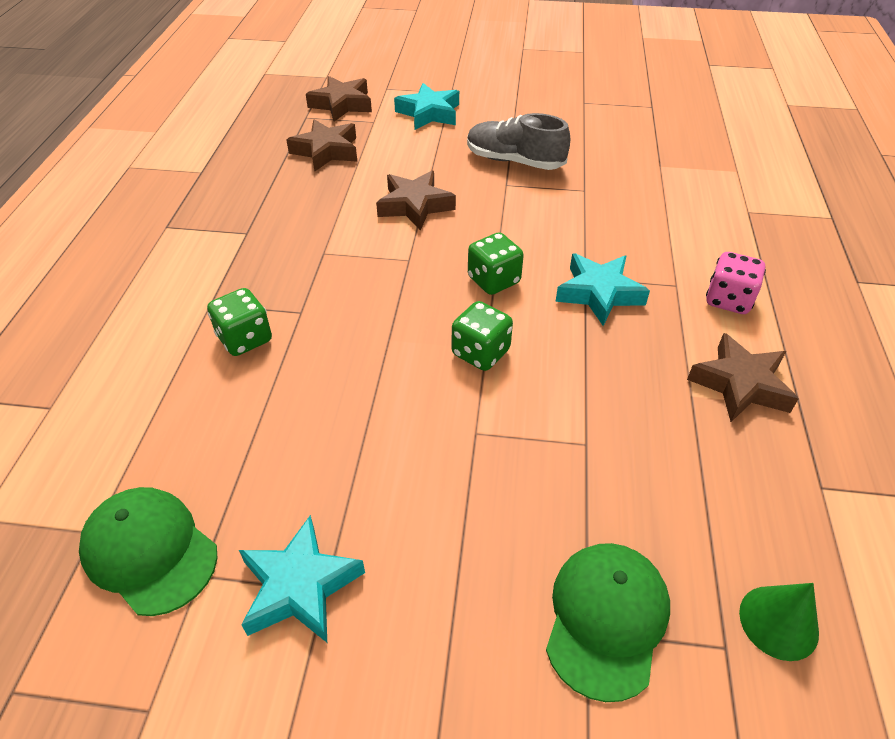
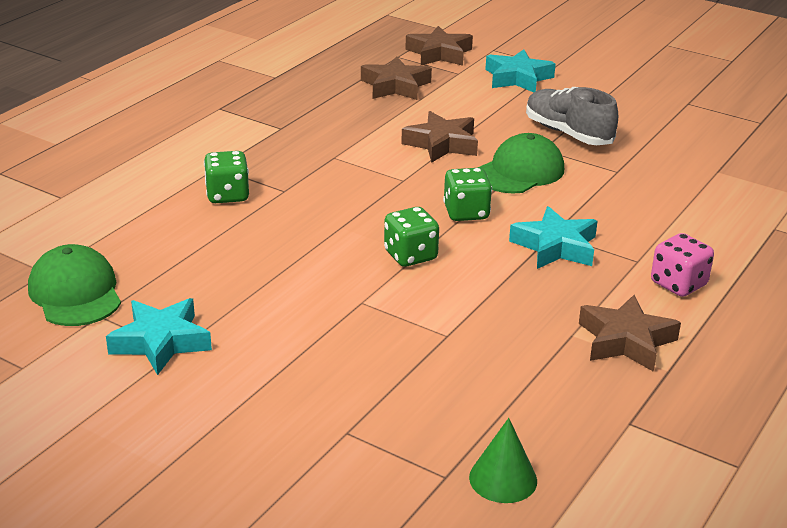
camera: 25 degrees right, 15 degrees down
(606, 619) = (367, 431): green cap -> green cap (520, 171)

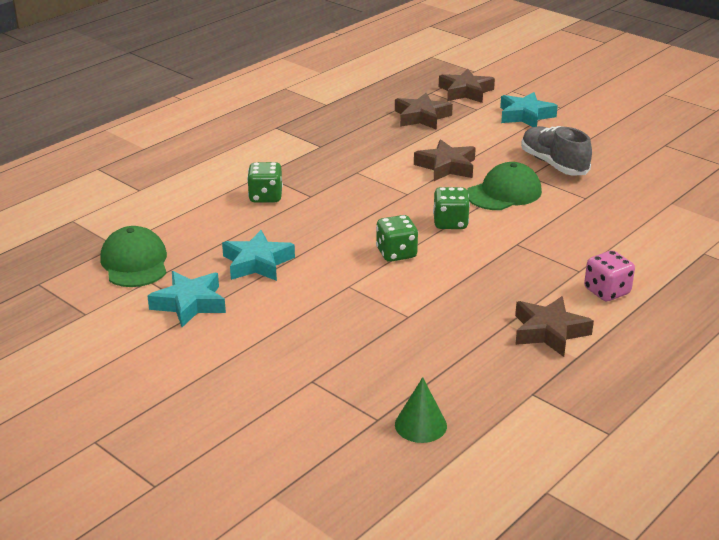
camera: 10 degrees right, 0 degrees up
(555, 246) = (515, 254): turquoise star -> turquoise star (257, 263)

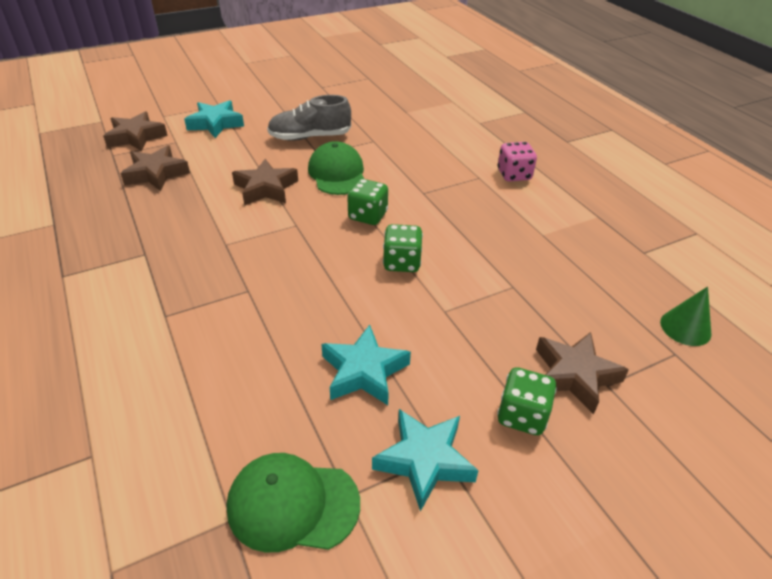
camera: 70 degrees left, 10 degrees up
(265, 197) = (221, 327): green dice -> green dice (522, 415)
(549, 332) = (561, 218): brown star -> brown star (575, 375)

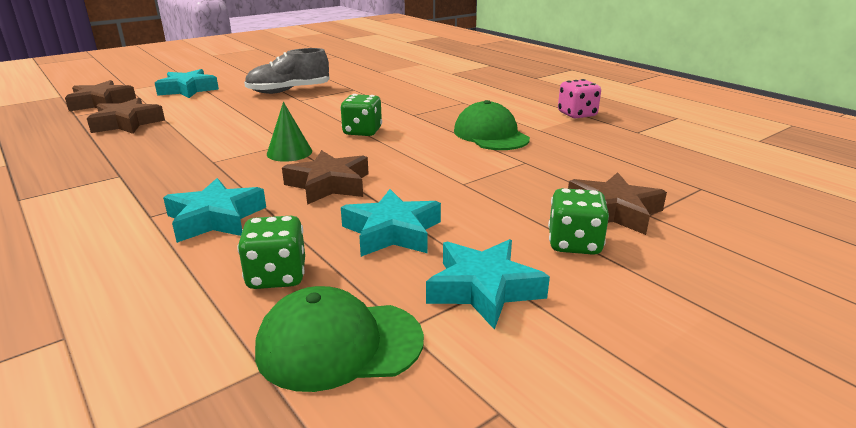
camera: 10 degrees left, 15 degrees down
(218, 328) = (215, 219): none -> turquoise star
(266, 188) = (250, 123): brown star -> brown star (329, 185)
(337, 173) = (323, 109): green cap -> green cap (490, 135)
(402, 263) = (407, 157): green dice -> green dice (277, 276)
(514, 175) = (496, 98): pink dice -> pink dice (577, 114)
(685, 327) = (701, 171): green cone -> green cone (289, 152)

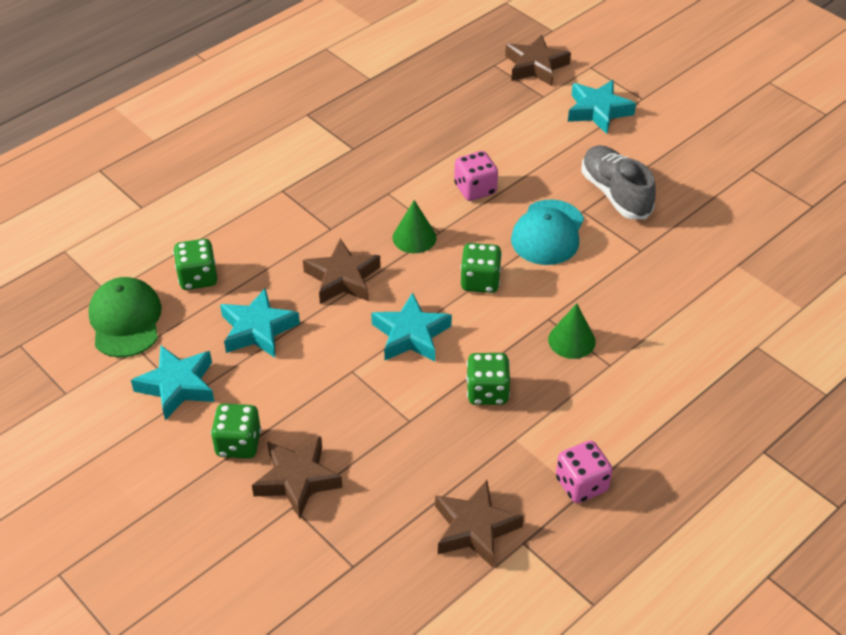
camera: 85 degrees right, 20 degrees up
(127, 123) = (477, 106): brown star -> brown star (474, 528)
(215, 219) = (278, 226): turquoise star -> turquoise star (411, 335)
(243, 128) = (475, 189): none -> pink dice
(318, 110) = (548, 233): none -> turquoise cap
(438, 109) = (571, 340): none -> green cone
(490, 135) = (487, 392): green cap -> green dice

